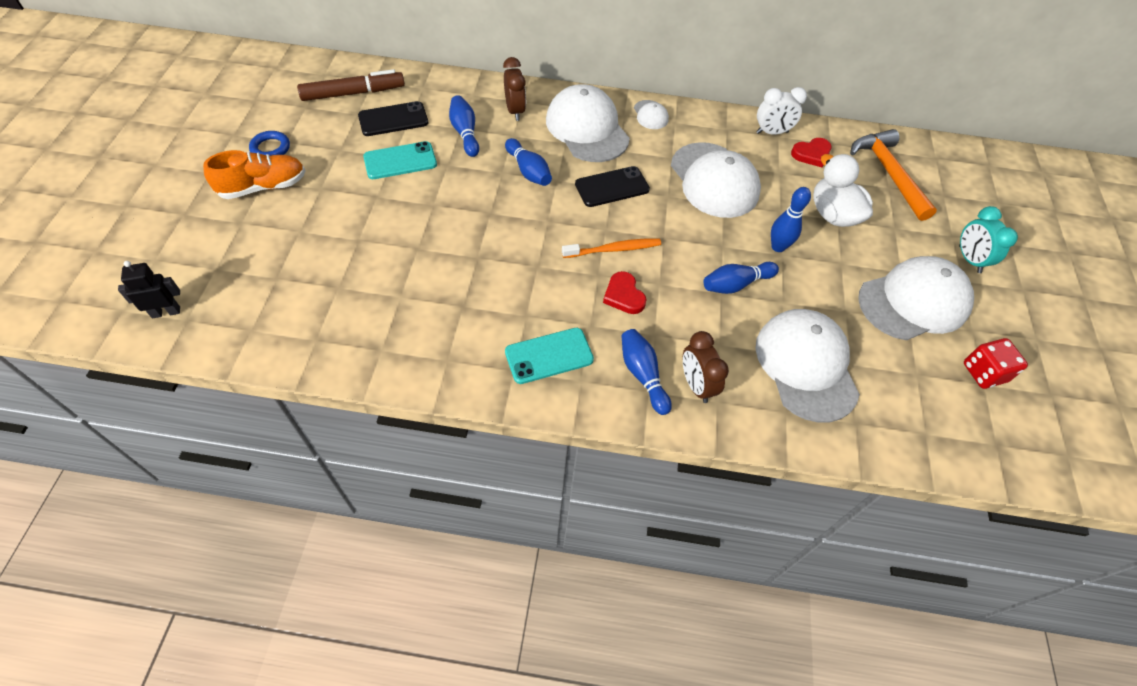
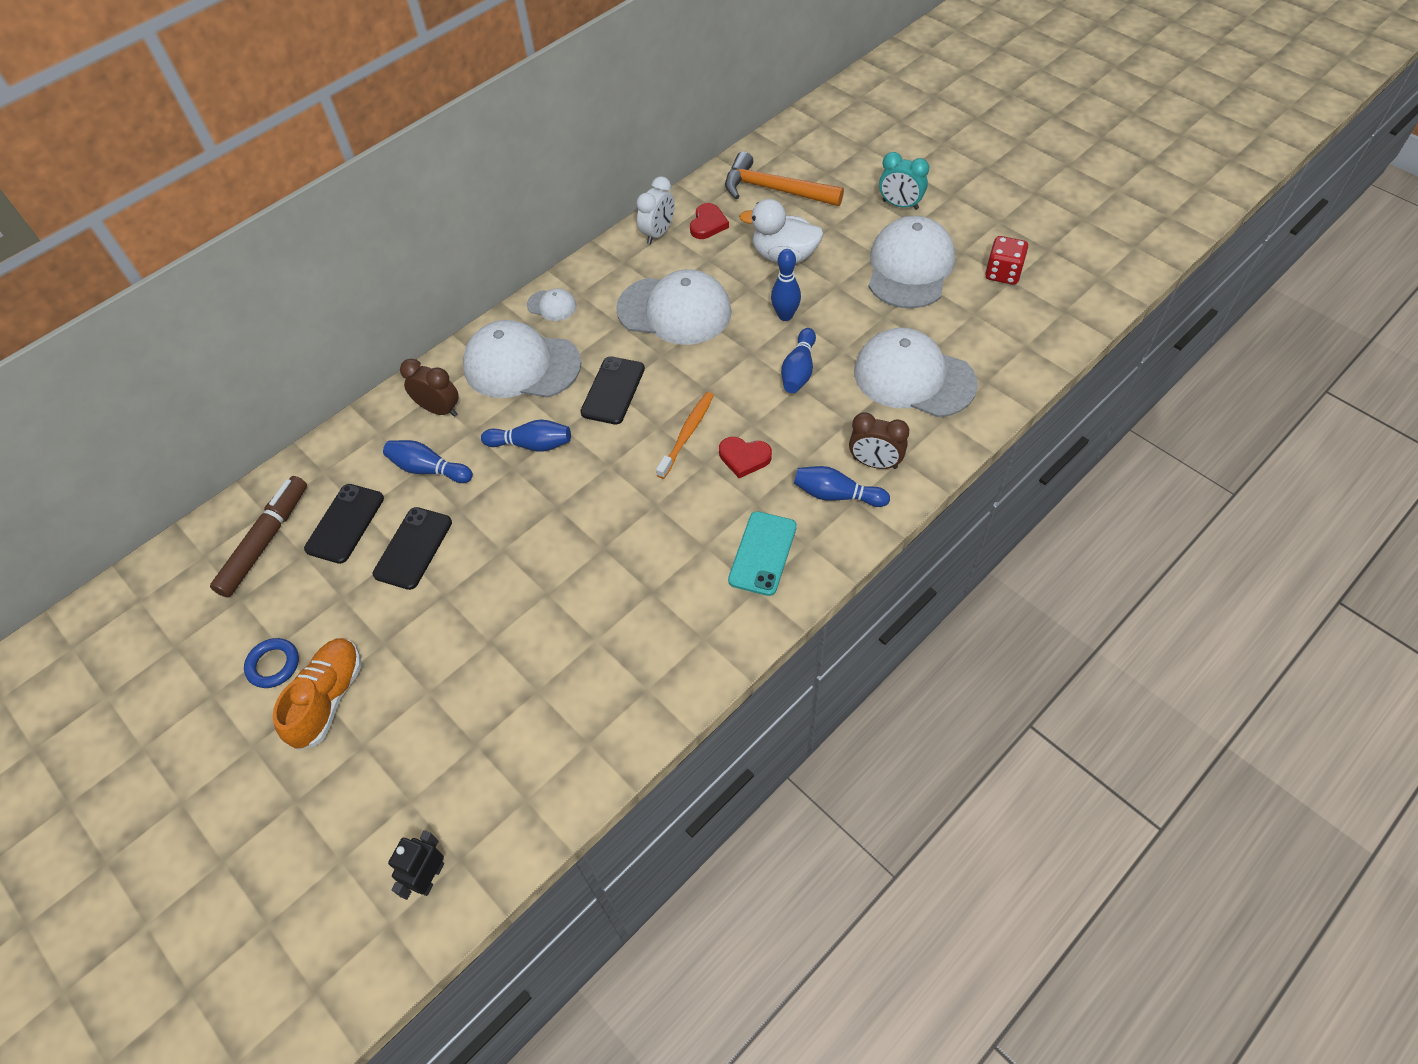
camera: 45 degrees left, 0 degrees up
(400, 161) = (413, 548): turquoise phone -> black phone

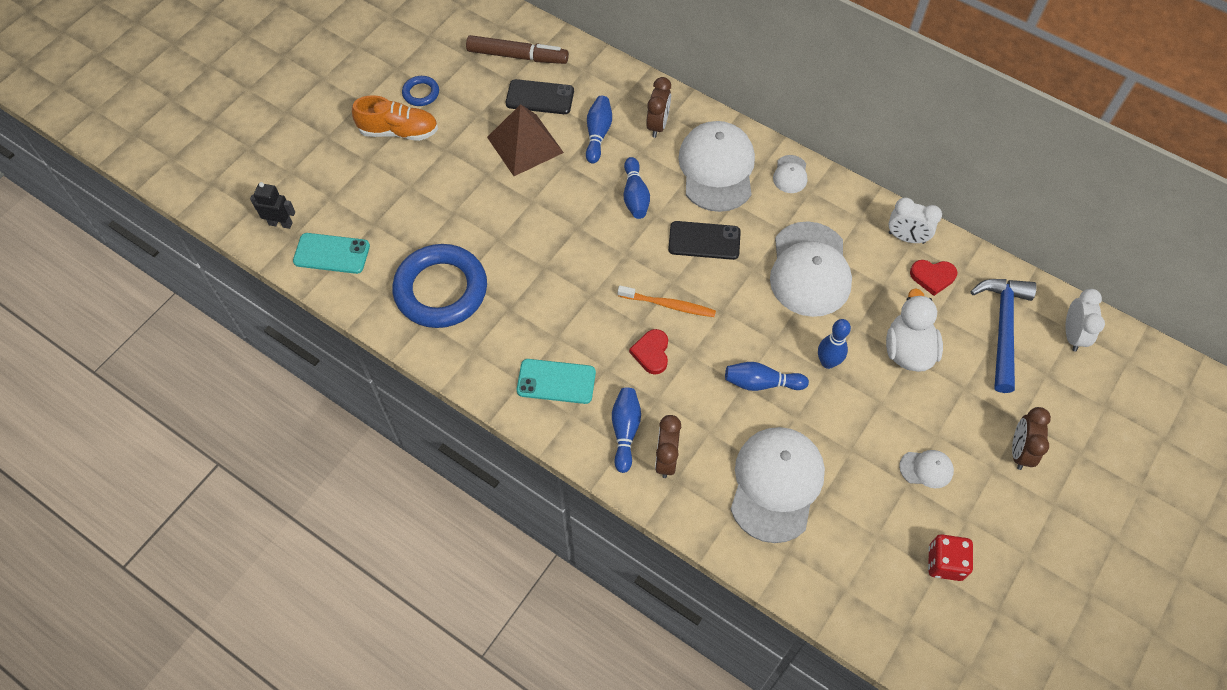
camera: 75 degrees right, 5 degrees up
(413, 548) = (525, 145): black phone -> brown pyramid
(507, 804) = (331, 254): none -> turquoise phone
(605, 666) = (441, 290): none -> blue ring
(774, 190) = (1002, 328): orange hammer -> blue hammer
(791, 149) = (1072, 335): none -> white clock
(900, 205) = (1019, 451): turquoise clock -> brown clock
(910, 267) = (926, 469): white cap -> white cap, size x0.45

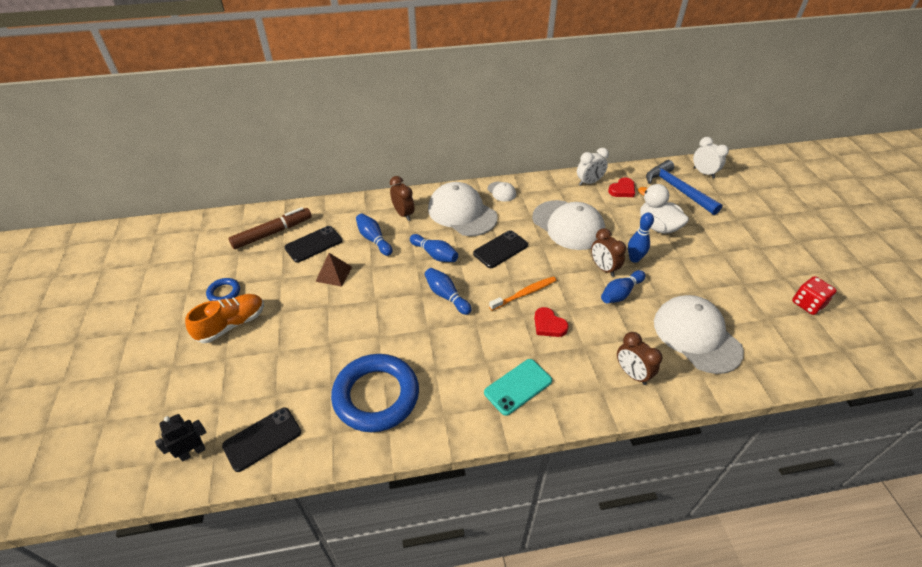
camera: 45 degrees left, 15 degrees down
(331, 254) = (262, 439): turquoise phone -> black phone
(525, 145) = (334, 274): brown pyramid -> brown pyramid, size x0.60
(625, 431) = (592, 379): blue bowling pin -> blue bowling pin (446, 296)
(926, 469) = (739, 270): white cap -> none
(1019, 451) = (757, 232): brown clock -> brown clock (603, 268)

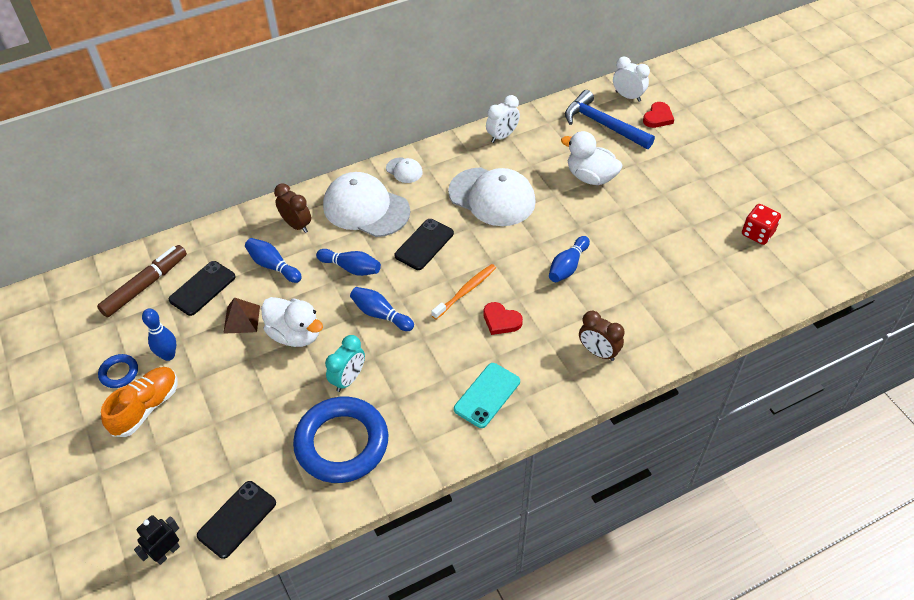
camera: 15 degrees left, 5 degrees up
(371, 295) = (295, 334): none -> white duck
(401, 342) = (348, 379): none -> turquoise clock
(603, 268) = (543, 241): brown clock -> none
(622, 190) = (542, 138): red heart -> red heart (658, 117)
(634, 259) = (573, 222): blue bowling pin -> blue bowling pin (168, 355)
(696, 336) = (654, 295): white cap -> none

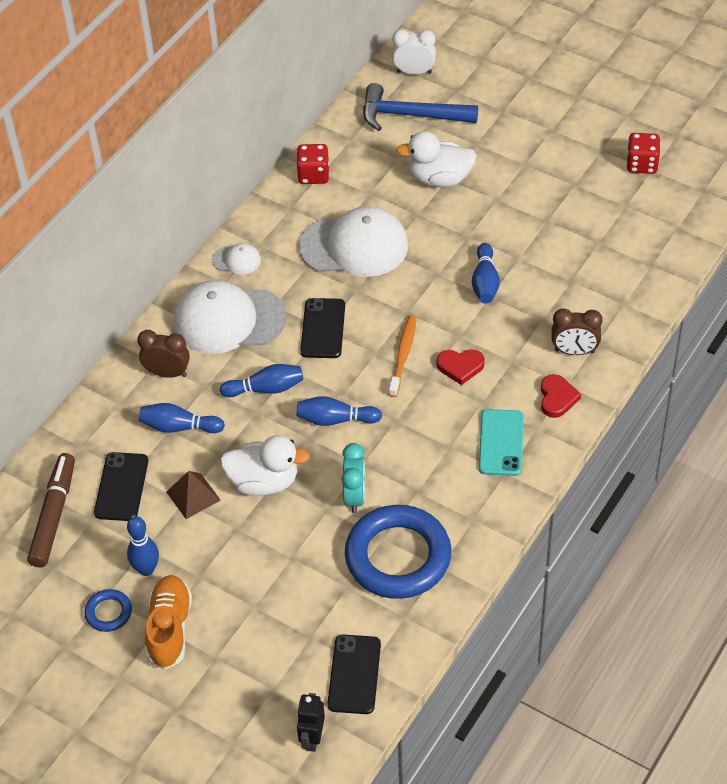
camera: 30 degrees left, 0 degrees up
(502, 136) = (313, 175): white clock -> red dice
(658, 117) = (462, 83): red heart -> red heart (557, 398)

